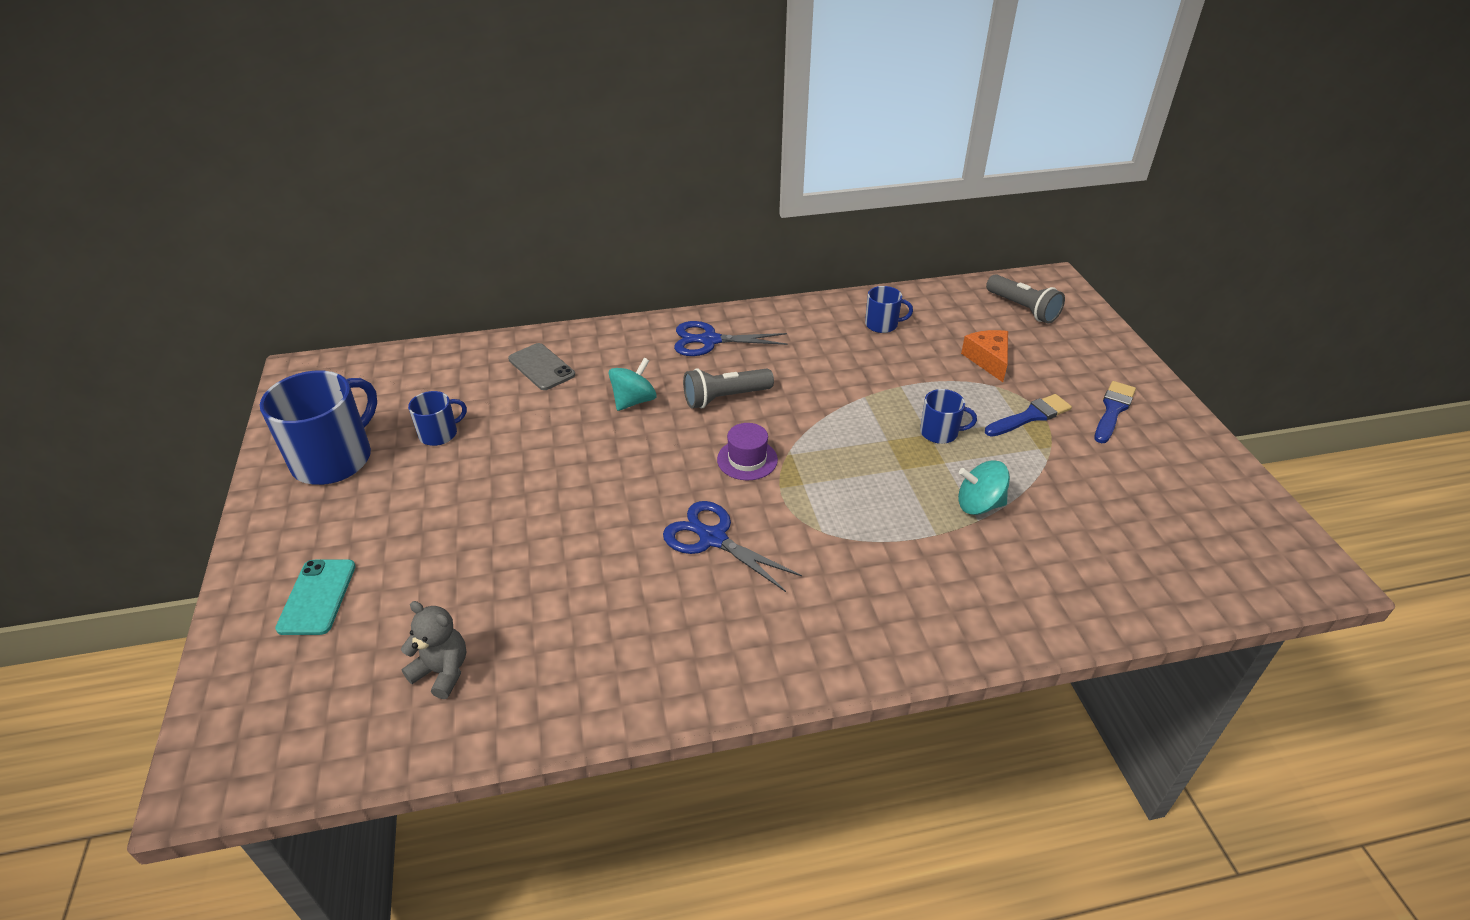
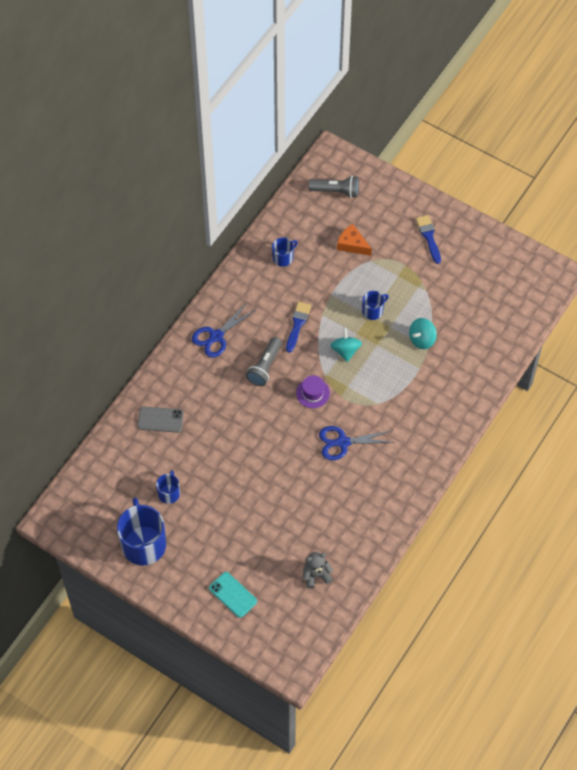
camera: 45 degrees left, 20 degrees up
(634, 401) = (228, 402): turquoise spinning top -> turquoise spinning top (345, 350)
(1030, 416) = (400, 269): blue brush -> blue brush (297, 324)

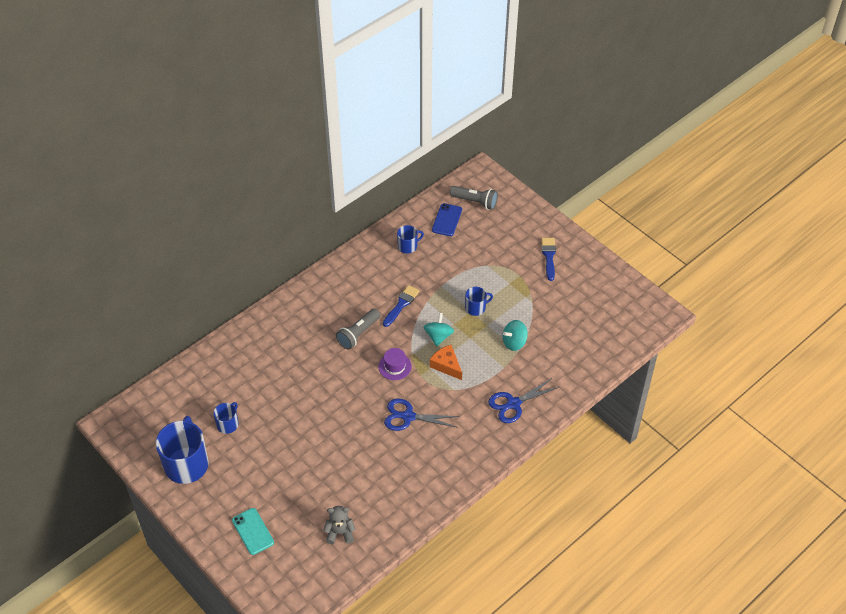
camera: 15 degrees right, 10 degrees down
(160, 420) = (245, 358): grey phone -> none
(216, 336) = (323, 298): blue scissors -> blue scissors (513, 404)
(313, 218) = (447, 220): none -> blue phone
(352, 244) = (475, 248): orange cheese -> orange cheese (446, 365)

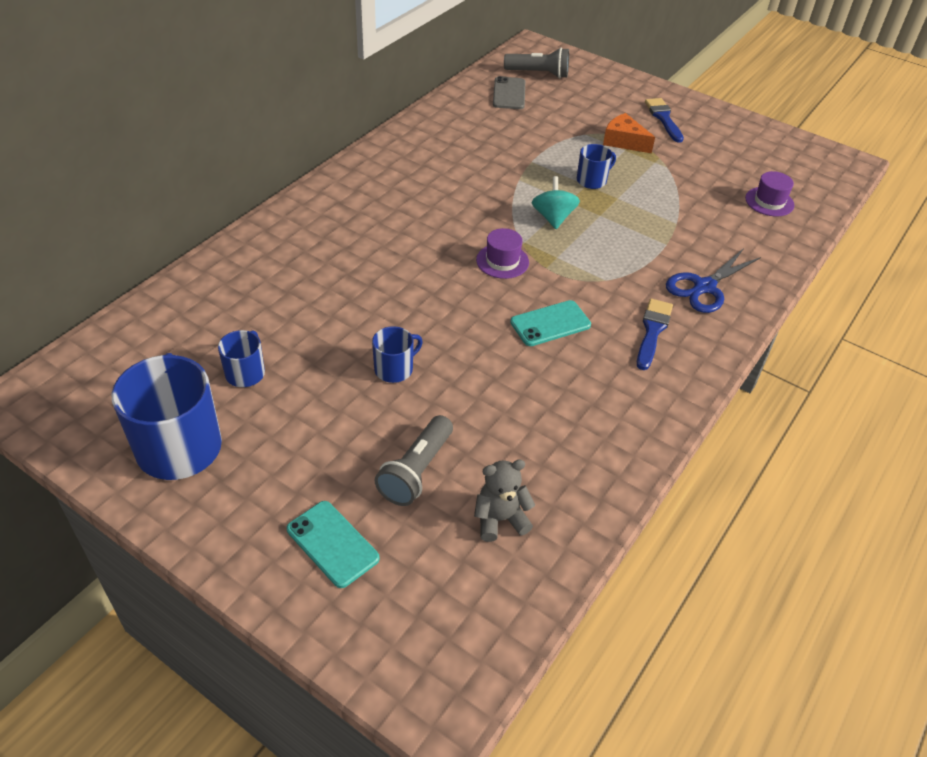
camera: 15 degrees left, 5 degrees down
(358, 334) = (430, 227): grey flashlight -> grey flashlight (416, 471)
(401, 304) = (483, 187): blue brush -> blue brush (652, 331)
(408, 246) = (466, 124): blue mug -> blue mug (394, 369)
(408, 416) = (550, 323): blue scissors -> turquoise phone
(446, 365) = (581, 251): orange cheese -> orange cheese (624, 141)
(447, 220) = (509, 93): blue phone -> grey phone
(514, 342) = (666, 213): turquoise spinning top -> none
(589, 341) = (769, 202): none -> purple hat

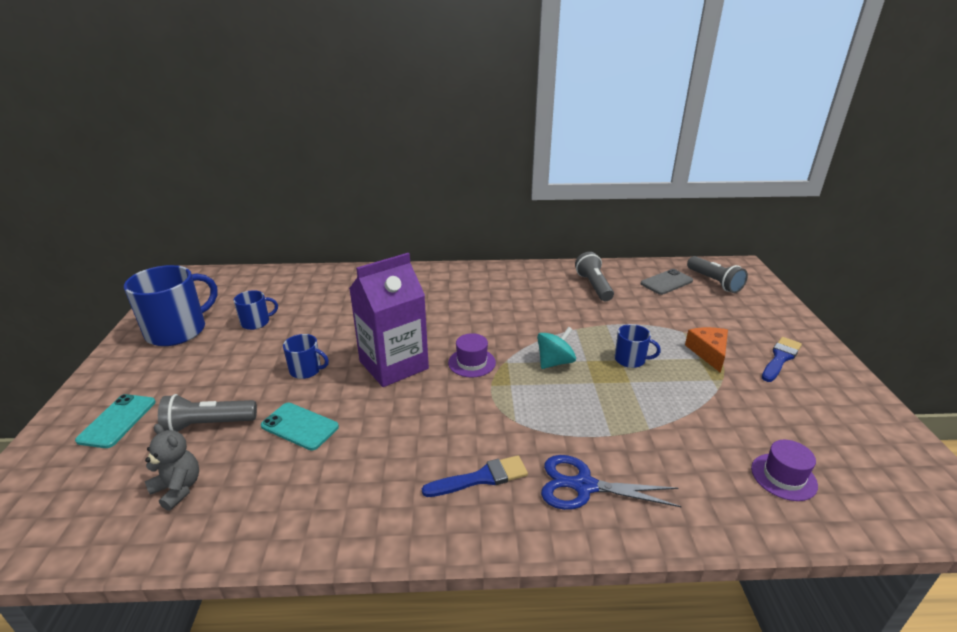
camera: 55 degrees right, 15 degrees down
(452, 308) = (393, 365): none -> purple carton
(466, 130) = (594, 286): none -> grey flashlight
(550, 323) = (426, 416): turquoise phone -> turquoise phone (300, 426)

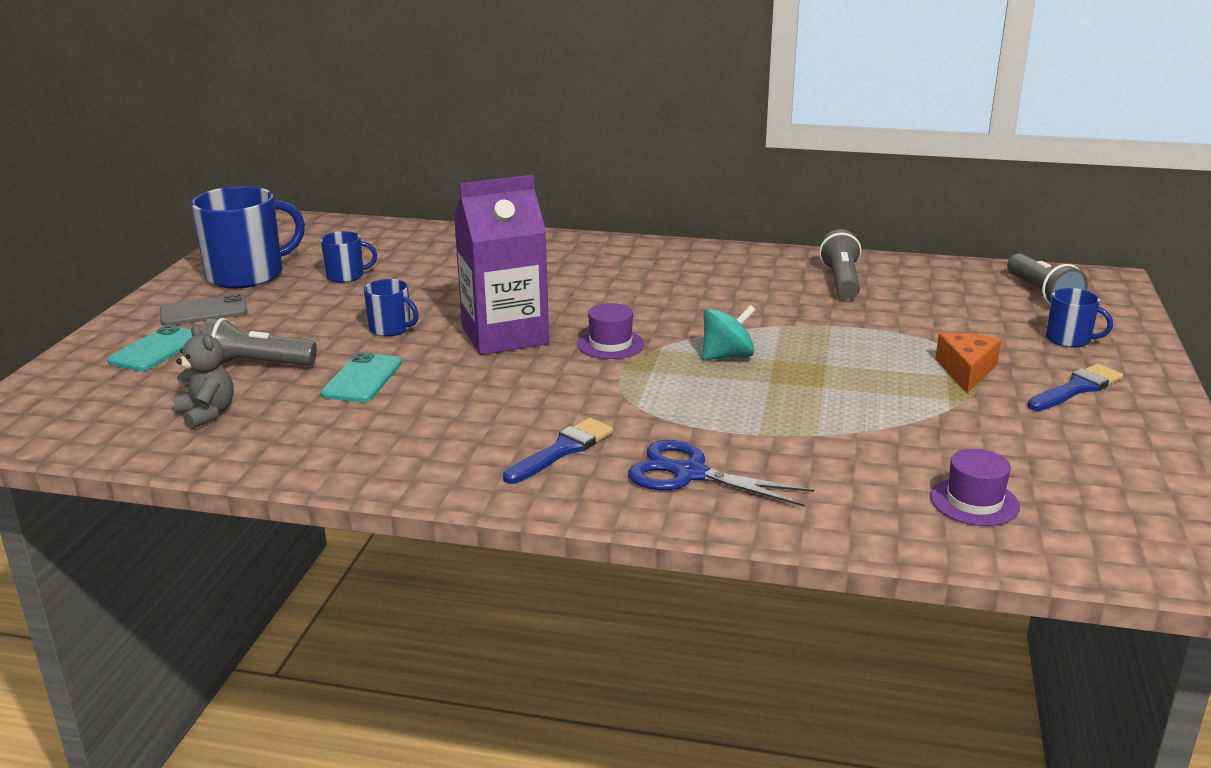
camera: 15 degrees right, 5 degrees down
(300, 426) = (362, 379): turquoise phone -> turquoise phone turned 60 degrees clockwise
(481, 478) = (562, 450): blue brush -> blue brush turned 45 degrees counterclockwise
(630, 360) = (840, 365): blue mug -> blue mug (1069, 339)
(666, 282) = (962, 287): grey phone -> grey phone (203, 312)

